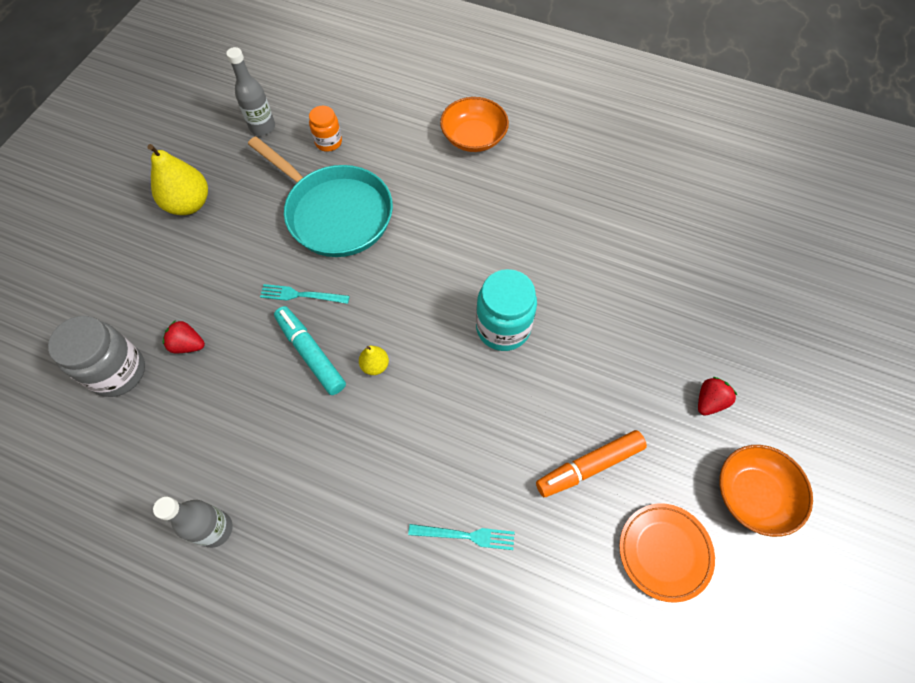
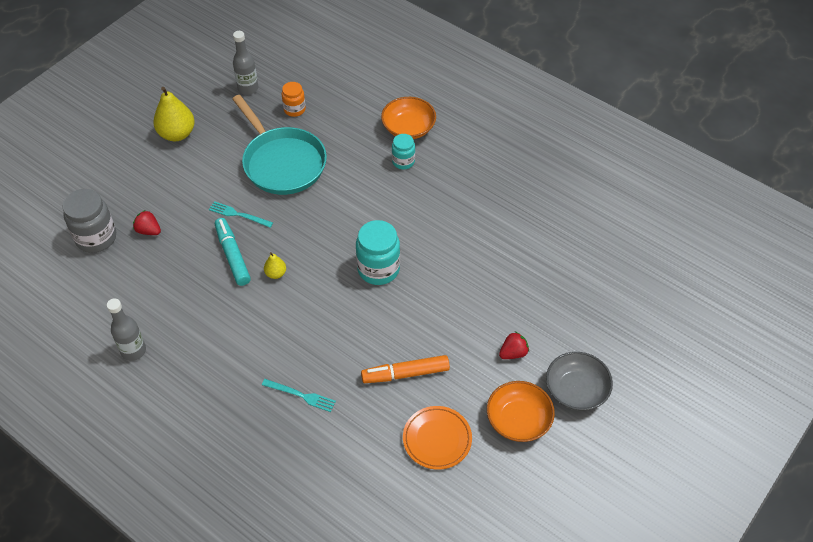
camera: 15 degrees right, 10 degrees down
(482, 180) = (403, 161): none -> turquoise jar
(804, 433) = (576, 390): none -> grey bowl

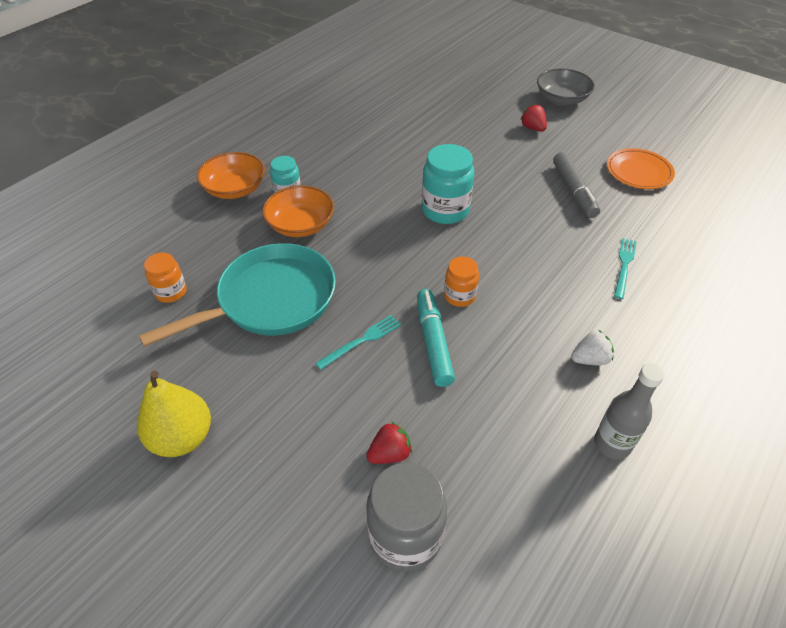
camera: 90 degrees left, 5 degrees down
(148, 230) = (390, 453): red strawberry -> red strawberry turned 150 degrees counterclockwise
(204, 350) = (590, 359): none -> white strawberry
(233, 255) = (433, 342): turquoise marker -> turquoise marker turned 105 degrees clockwise
(238, 214) = (361, 341): turquoise fork -> turquoise fork turned 150 degrees counterclockwise
(248, 88) = (107, 349): grey bottle -> none
(276, 273) = (459, 296): yellow pear -> orange jar
(405, 374) = (573, 191): orange marker -> grey marker
(518, 420) = (601, 128): orange bowl -> orange bowl (300, 225)

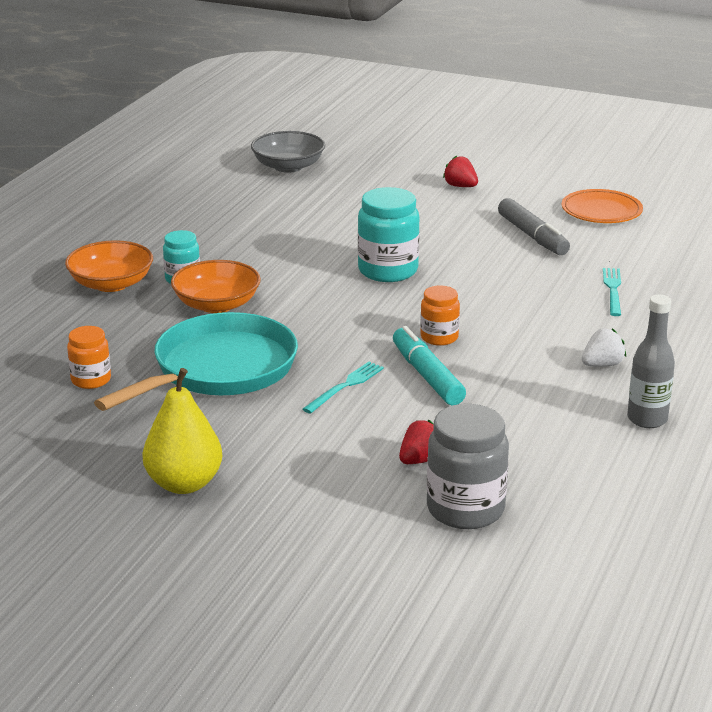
camera: 15 degrees left, 20 degrees down
(561, 99) = (484, 155): grey bowl -> grey bowl (288, 166)

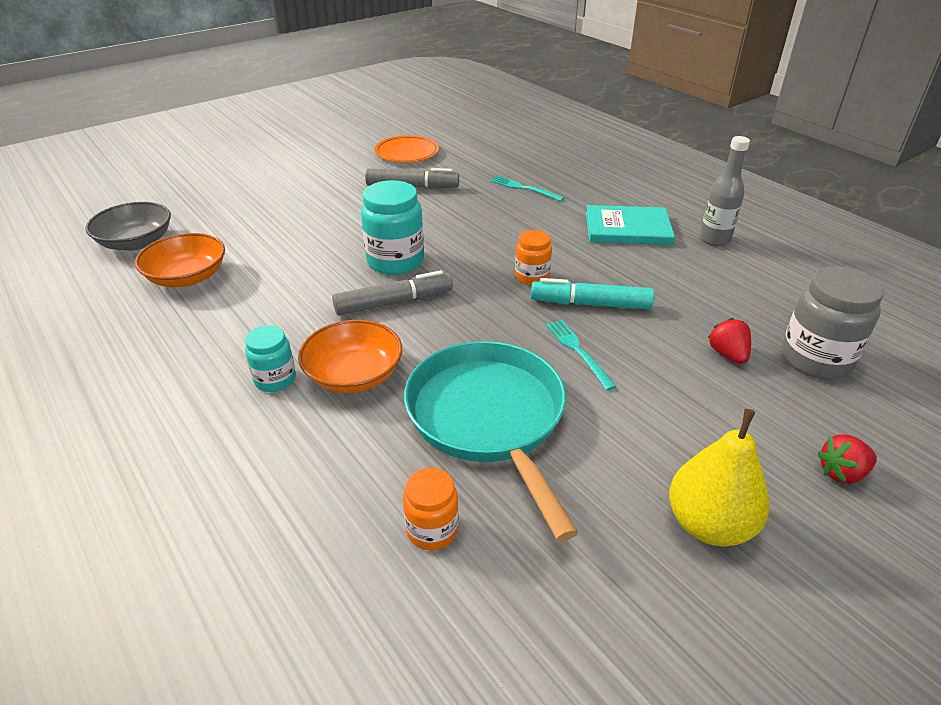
camera: 60 degrees left, 10 degrees up
(111, 284) = (223, 436): orange bowl -> orange bowl (187, 277)
(325, 290) = (394, 303): none -> grey marker
(460, 186) = (295, 184): red strawberry -> red strawberry (841, 473)
(602, 365) = (627, 228): white strawberry -> turquoise book

